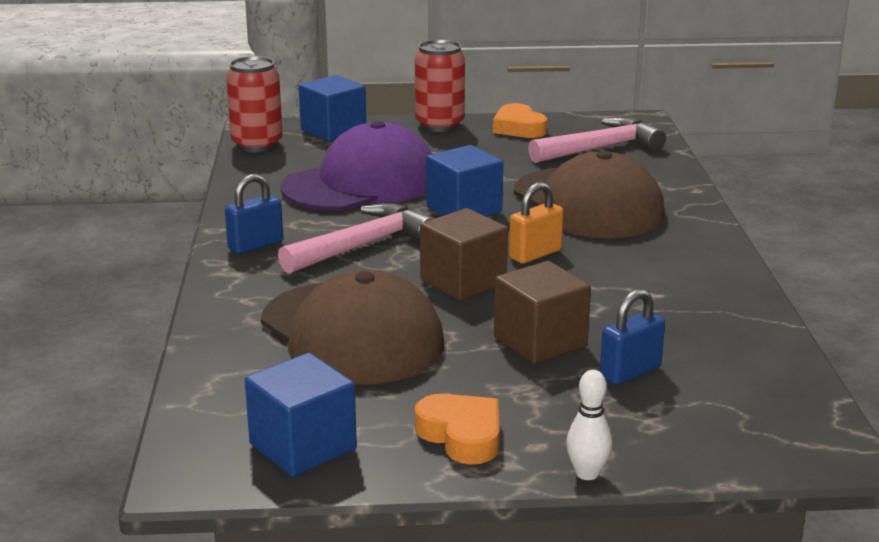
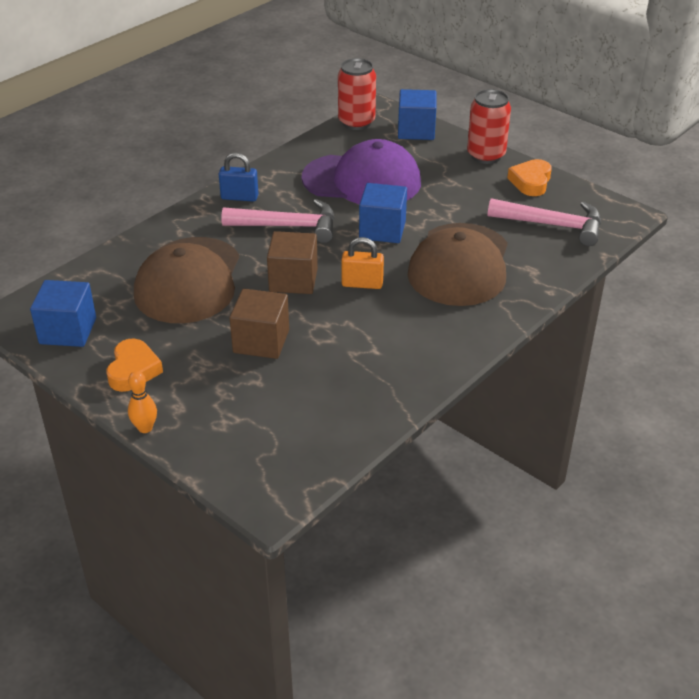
camera: 45 degrees right, 15 degrees up
(587, 473) = (145, 428): white bowling pin -> orange bowling pin
(630, 372) = (268, 388): blue padlock -> none

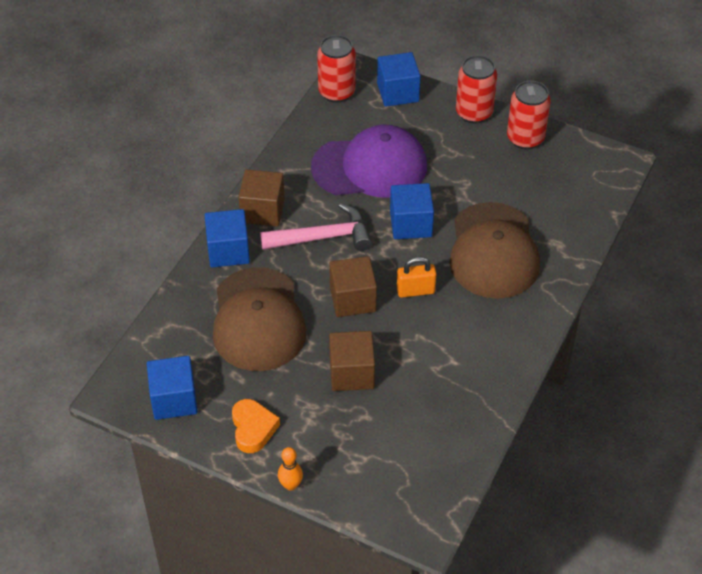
camera: 15 degrees left, 10 degrees up
(189, 222) = (228, 251): none -> blue cube
(239, 197) = (262, 211): blue padlock -> brown cube
(531, 182) = (525, 138): orange heart -> red can
(552, 225) = (560, 188): pink hammer -> none

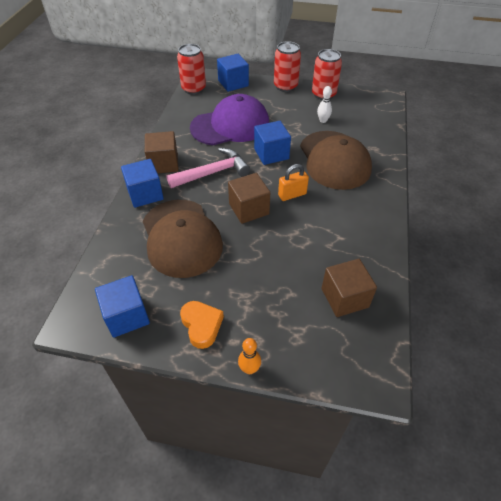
camera: 15 degrees left, 0 degrees up
(351, 373) = (267, 262): brown cube -> brown cube (344, 298)
(505, 184) = (323, 120): none -> white bowling pin

